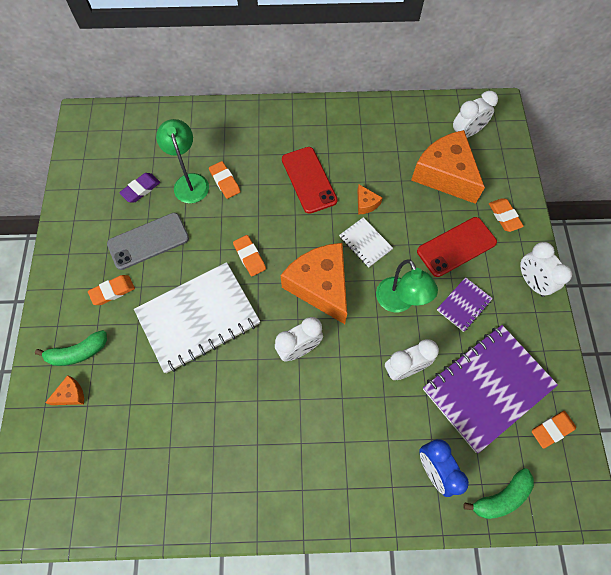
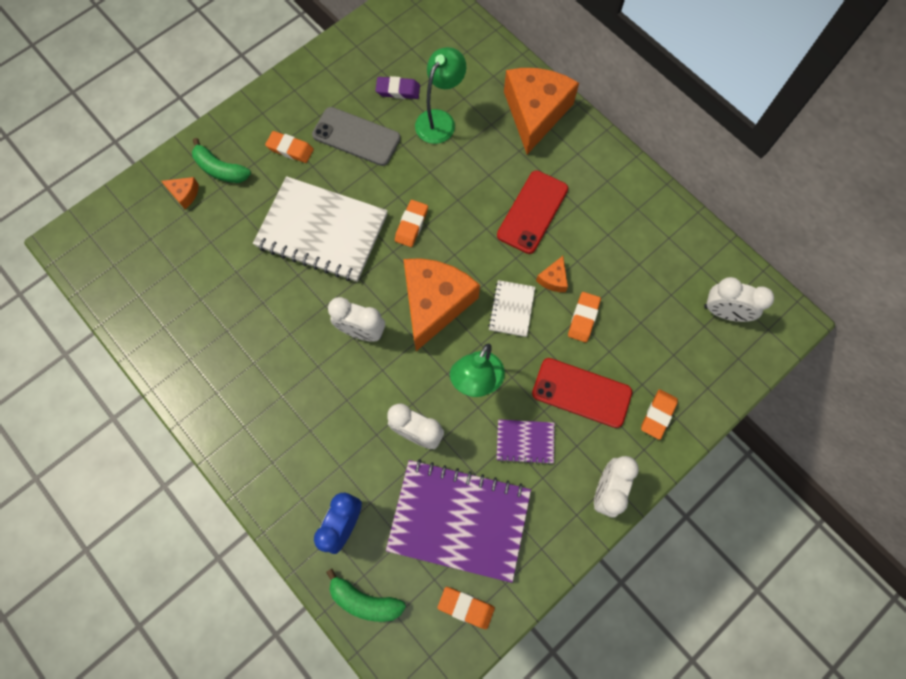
camera: 50 degrees right, 5 degrees up
(225, 181) = (466, 146): orange eraser -> orange eraser (583, 318)
(445, 175) = (653, 326): orange cheese -> orange cheese (535, 113)

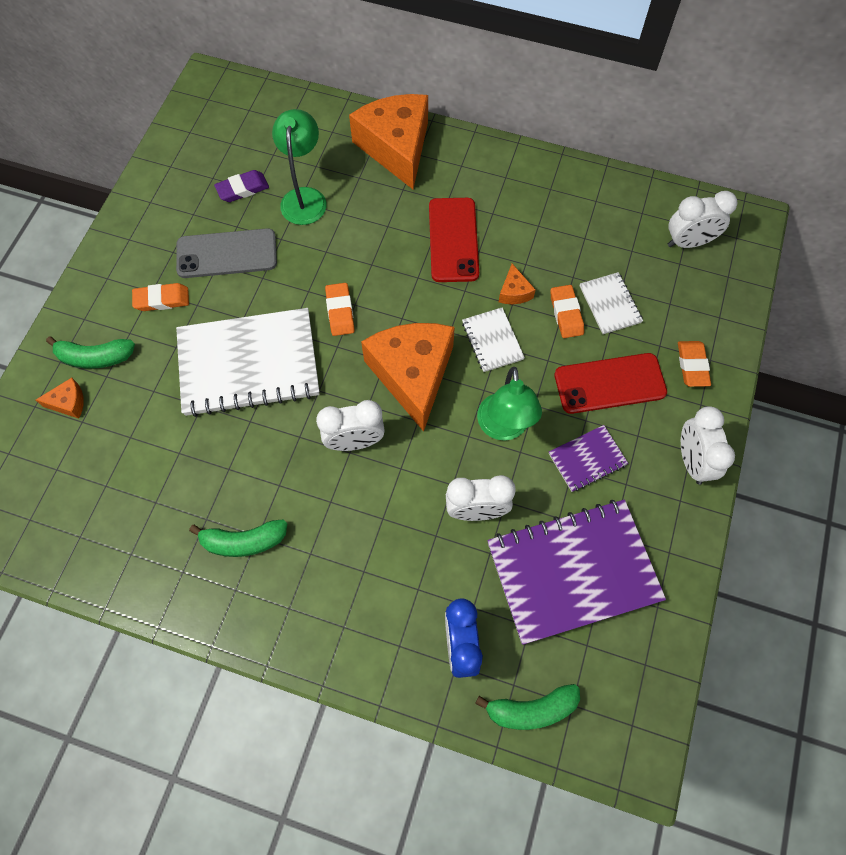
camera: 30 degrees left, 5 degrees down
(242, 361) = (243, 541): none -> green banana
(466, 607) = (635, 653): orange eraser -> none
(623, 329) = (610, 304): none -> white notebook

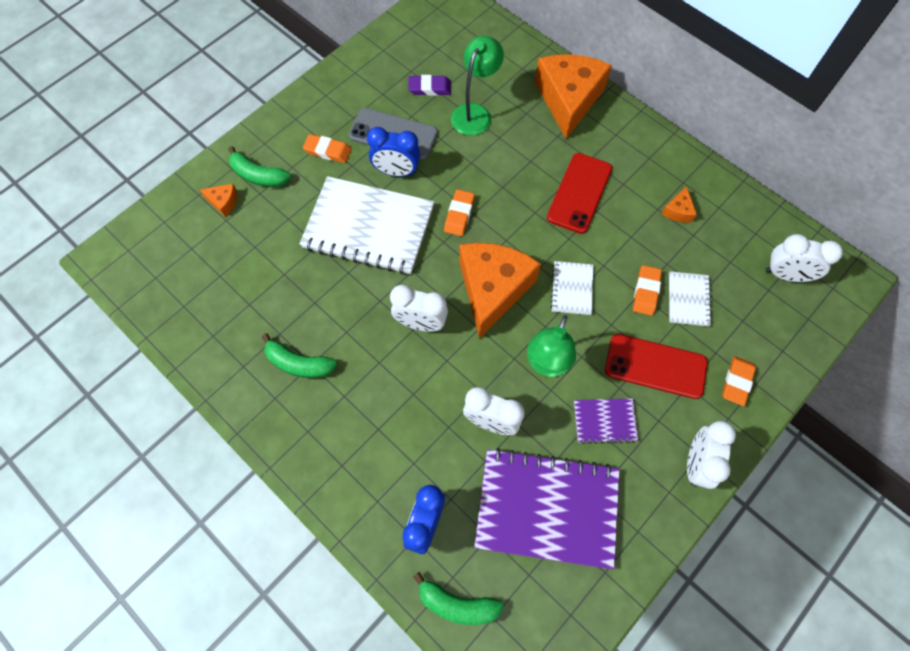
camera: 25 degrees right, 0 degrees up
(250, 292) = (396, 171): none -> blue clock
(514, 292) = (610, 256): orange cheese -> orange cheese (678, 211)

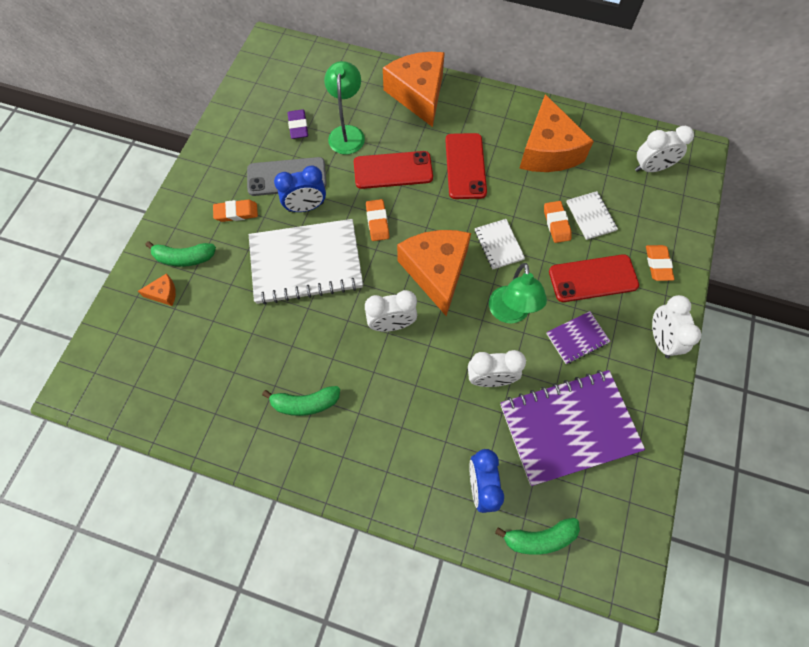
camera: 25 degrees left, 0 degrees up
(430, 88) = (298, 126): purple eraser -> purple eraser turned 75 degrees counterclockwise
(502, 168) = (393, 170): none -> red phone
(678, 211) = (548, 150): orange cheese -> orange cheese, size x2.46

